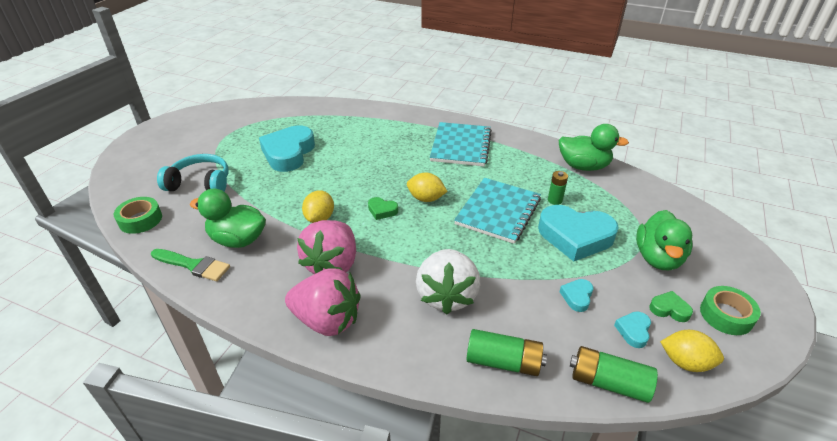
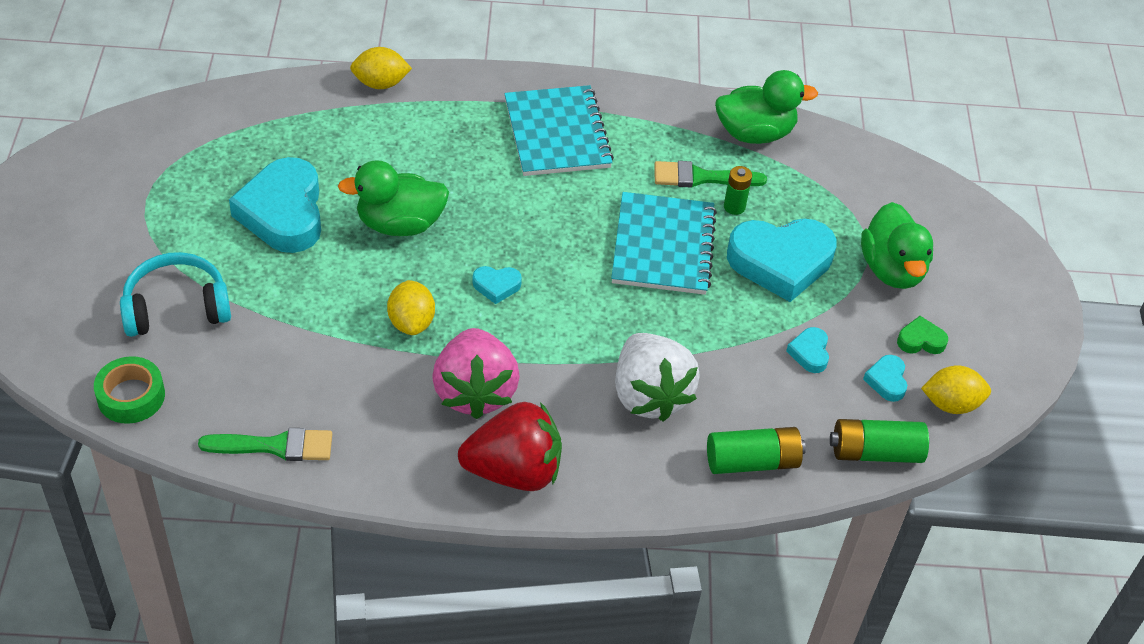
camera: 25 degrees left, 10 degrees up
(238, 240) = (312, 389): green duck -> green duck (400, 224)
(327, 320) = (514, 471): pink strawberry -> red strawberry
(382, 210) = (496, 286): green heart -> turquoise heart
(426, 199) = (550, 249): yellow lemon -> yellow lemon (381, 83)
(539, 181) = (701, 177): none -> green brush
(726, 315) = (985, 331): green tape -> none

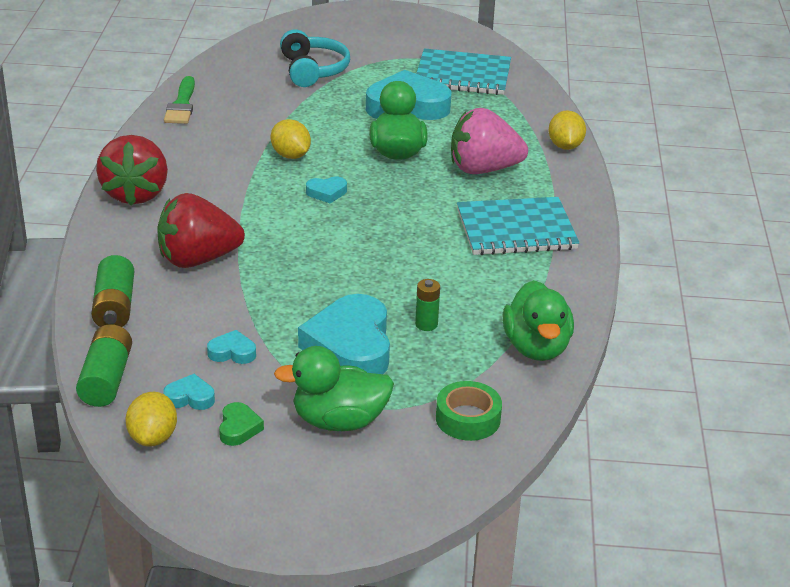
camera: 95 degrees right, 15 degrees down
(131, 396) = (235, 58): green tape -> green tape (468, 418)
(411, 322) = (290, 155): yellow lemon -> yellow lemon turned 60 degrees clockwise
(475, 392) = (216, 180): pink strawberry -> pink strawberry (483, 169)
(496, 286) = (327, 193): turquoise heart -> turquoise heart turned 105 degrees counterclockwise
(649, 395) = (198, 259): white strawberry -> red strawberry
(663, 246) = (372, 278): turquoise notebook -> turquoise notebook (463, 75)
(701, 177) = (466, 307): green brush -> none

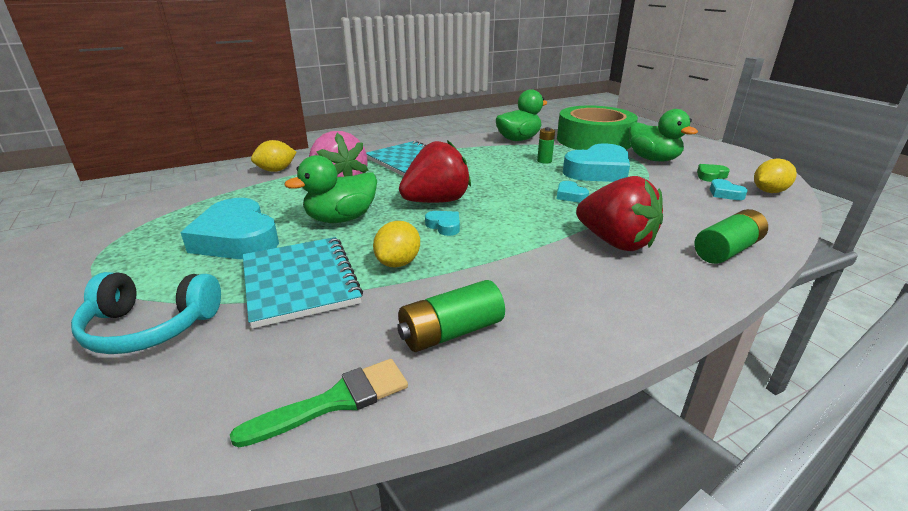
camera: 120 degrees left, 5 degrees down
(106, 379) = (776, 221): green battery -> green battery (451, 332)
(135, 194) = (586, 322): red strawberry -> red strawberry (436, 201)
(232, 352) = (670, 196): turquoise heart -> turquoise heart (570, 195)
(312, 70) = (150, 326): turquoise headphones -> turquoise headphones turned 135 degrees counterclockwise
(463, 75) = (142, 232): turquoise notebook -> turquoise notebook (300, 282)
(468, 418) = (594, 140): green tape -> green tape, size x2.14

